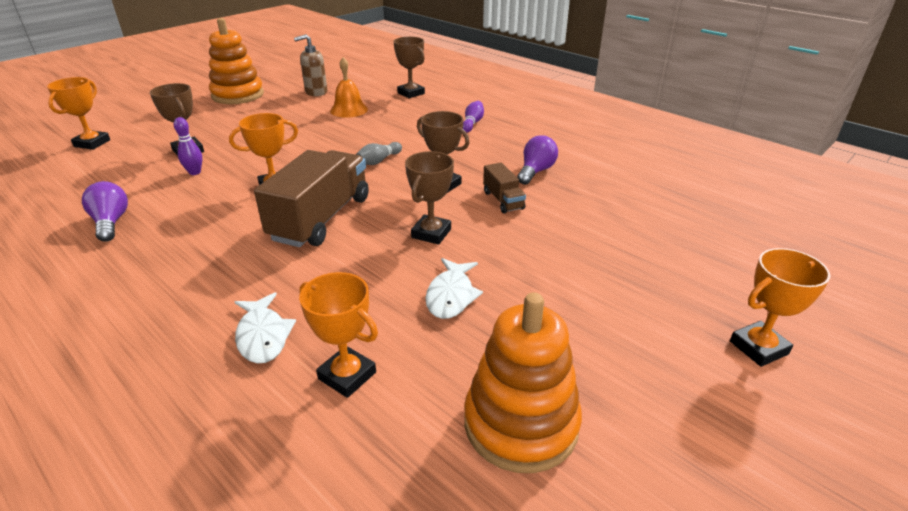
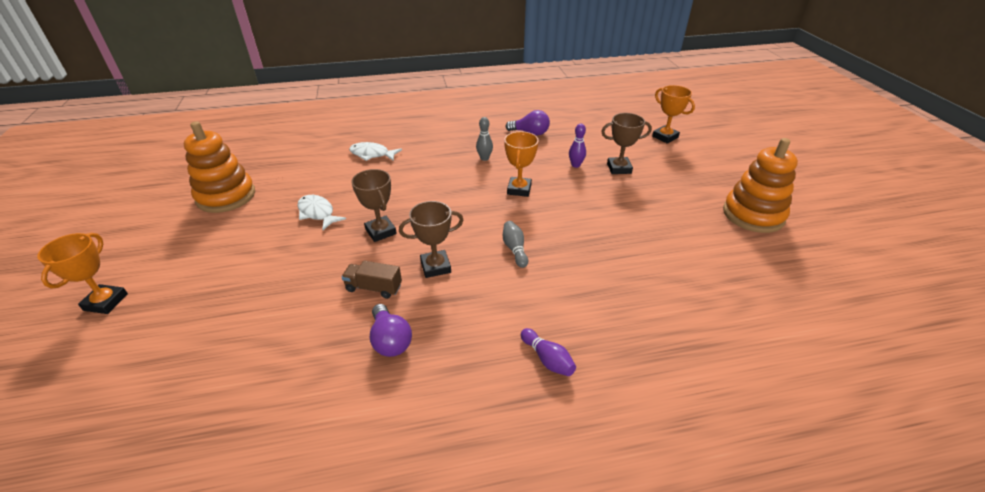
camera: 125 degrees right, 5 degrees up
(212, 231) = (484, 158): none -> grey bowling pin
(316, 92) = (739, 269): brown soap dispenser -> none
(321, 218) = (454, 196): brown truck -> none
(347, 375) = (317, 167): orange trophy -> none
(349, 110) = (661, 274): orange bell -> none
(411, 93) = (695, 351): brown trophy -> none

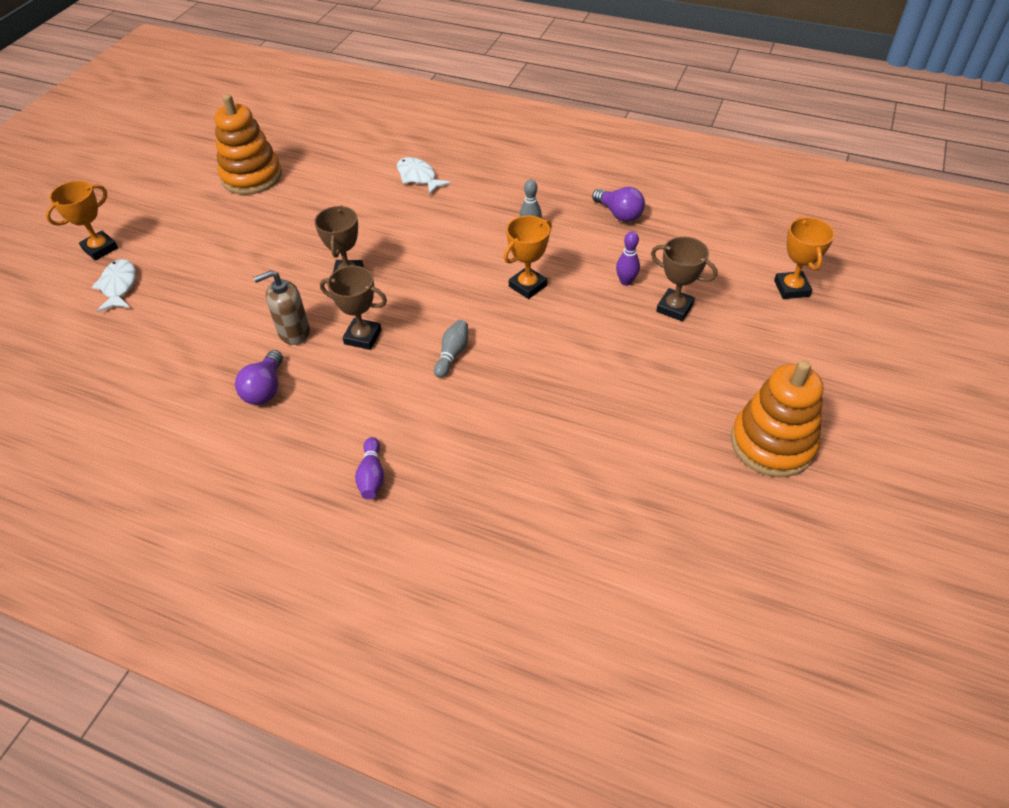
camera: 35 degrees right, 10 degrees up
(317, 213) = (312, 229): white fish -> white fish (119, 286)
(374, 288) = (294, 332): brown truck -> brown soap dispenser

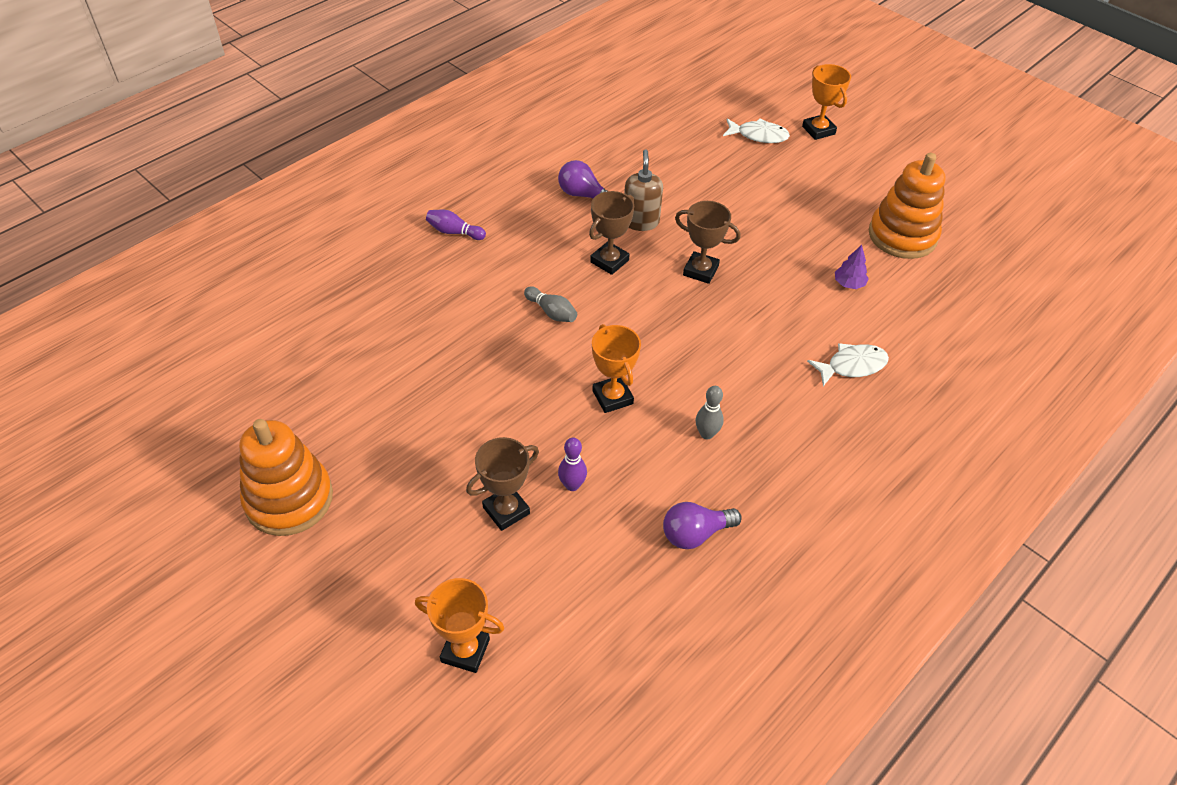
camera: 110 degrees right, 0 degrees up
(326, 193) = (849, 284): none -> purple tree

